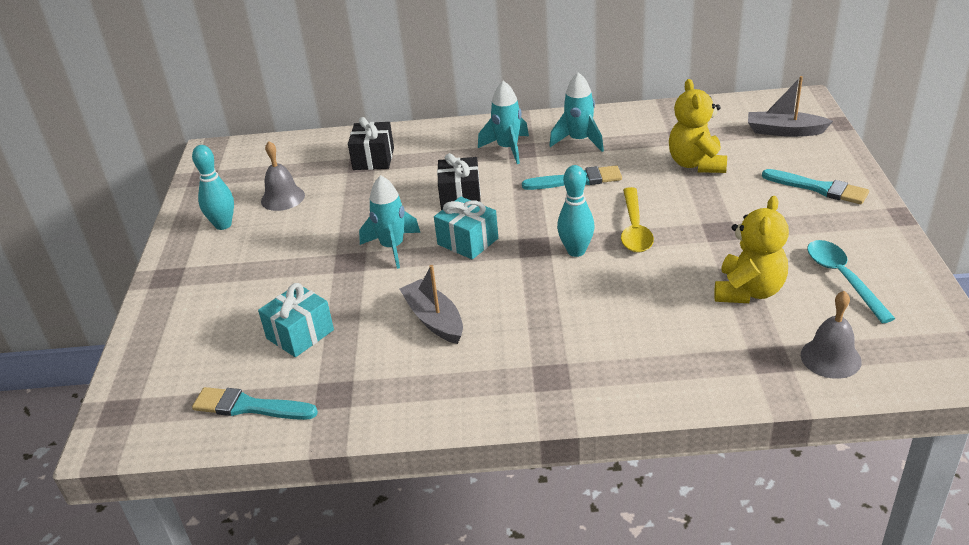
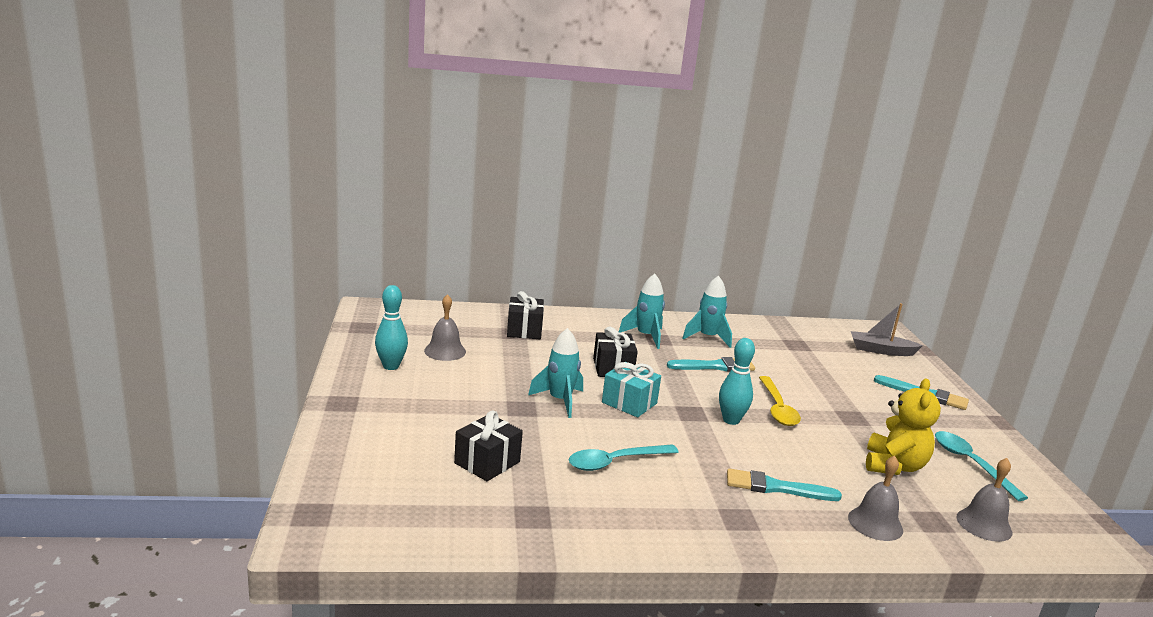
camera: 10 degrees left, 15 degrees down
(249, 407) = (449, 520): turquoise brush -> turquoise brush (776, 487)
(300, 334) = (487, 462): turquoise gift -> black gift
(434, 319) = (615, 462): grey boat -> turquoise spoon
(696, 164) = (815, 366): yellow teddy bear -> none
(703, 368) = (875, 523): none -> grey bell

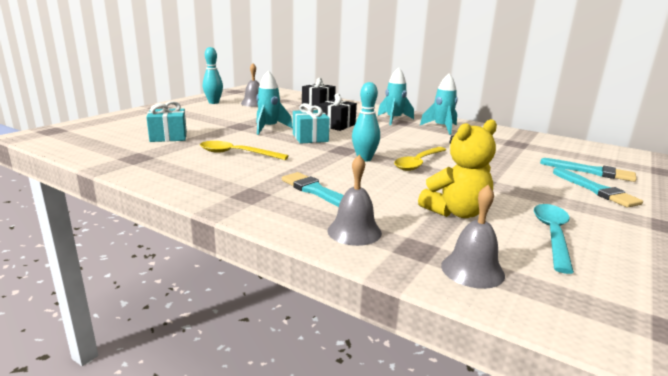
camera: 40 degrees right, 0 degrees up
(487, 462) = (168, 137): black gift -> turquoise gift
(615, 462) = (236, 154): turquoise spoon -> yellow spoon
(715, 366) = (414, 138): turquoise brush -> turquoise brush (591, 171)
(881, 350) = (602, 161): grey boat -> none

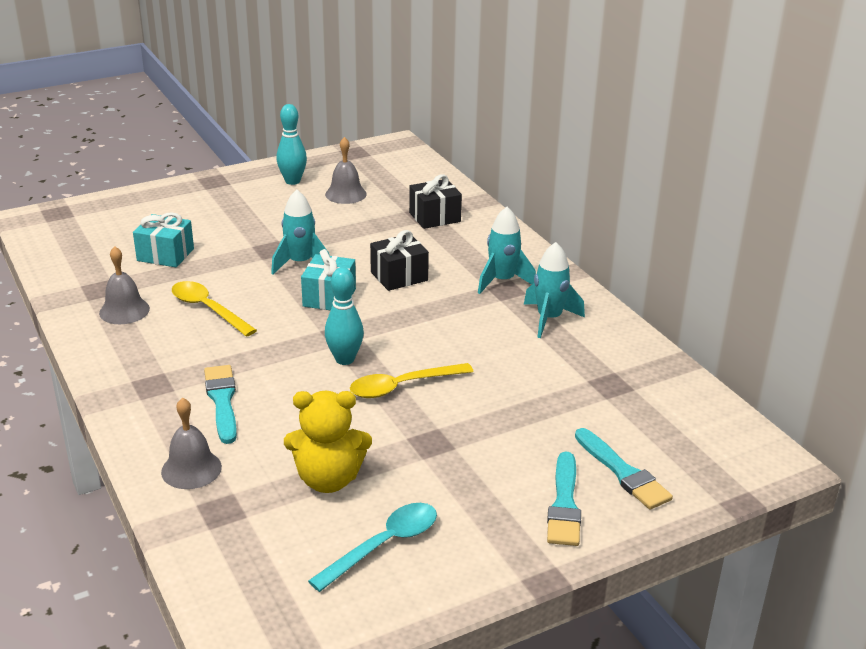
camera: 30 degrees right, 10 degrees up
(472, 270) = (237, 552): grey bell -> grey bell (124, 310)

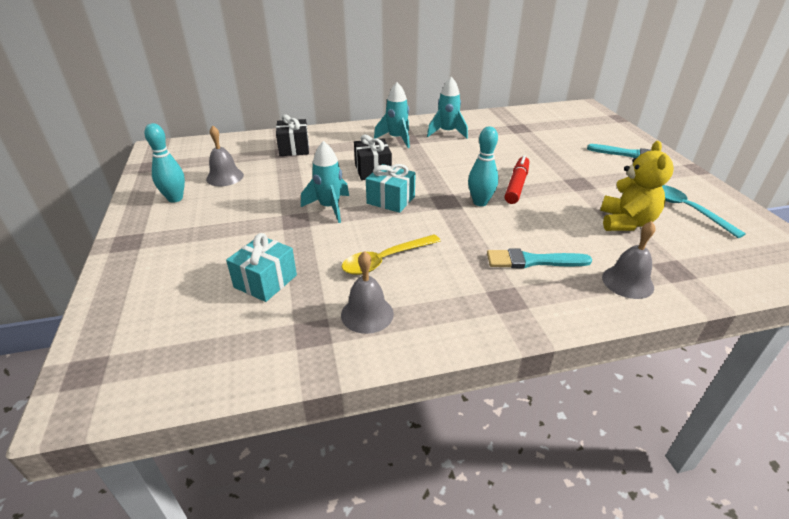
camera: 75 degrees left, 5 degrees up
(402, 386) = (516, 185): yellow spoon -> red marker
(623, 472) = (599, 137): turquoise brush -> none

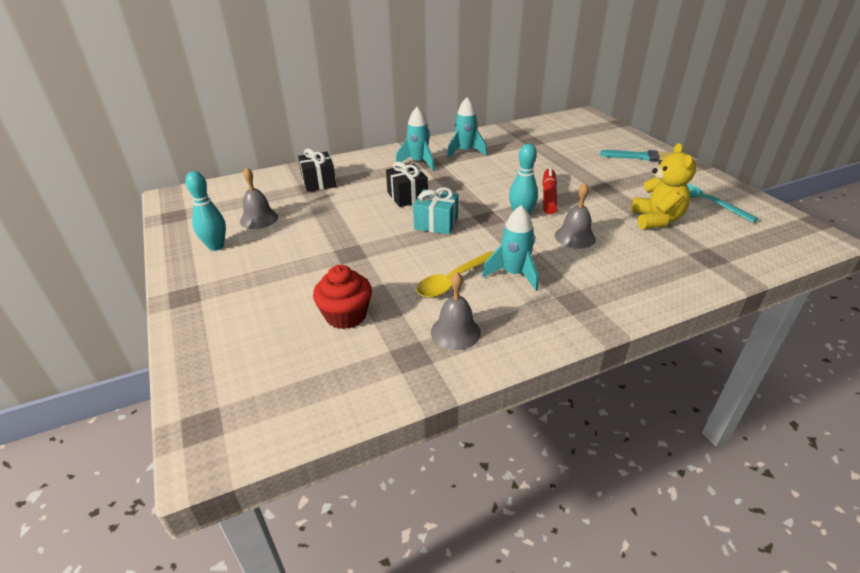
camera: 10 degrees left, 0 degrees up
(265, 281) = (346, 315): turquoise gift -> red cupcake
(329, 208) = (379, 237): turquoise rocket -> turquoise rocket (514, 274)
(532, 261) = (587, 264): turquoise brush -> none
(627, 282) = (674, 272): grey bell -> grey bell (575, 237)

